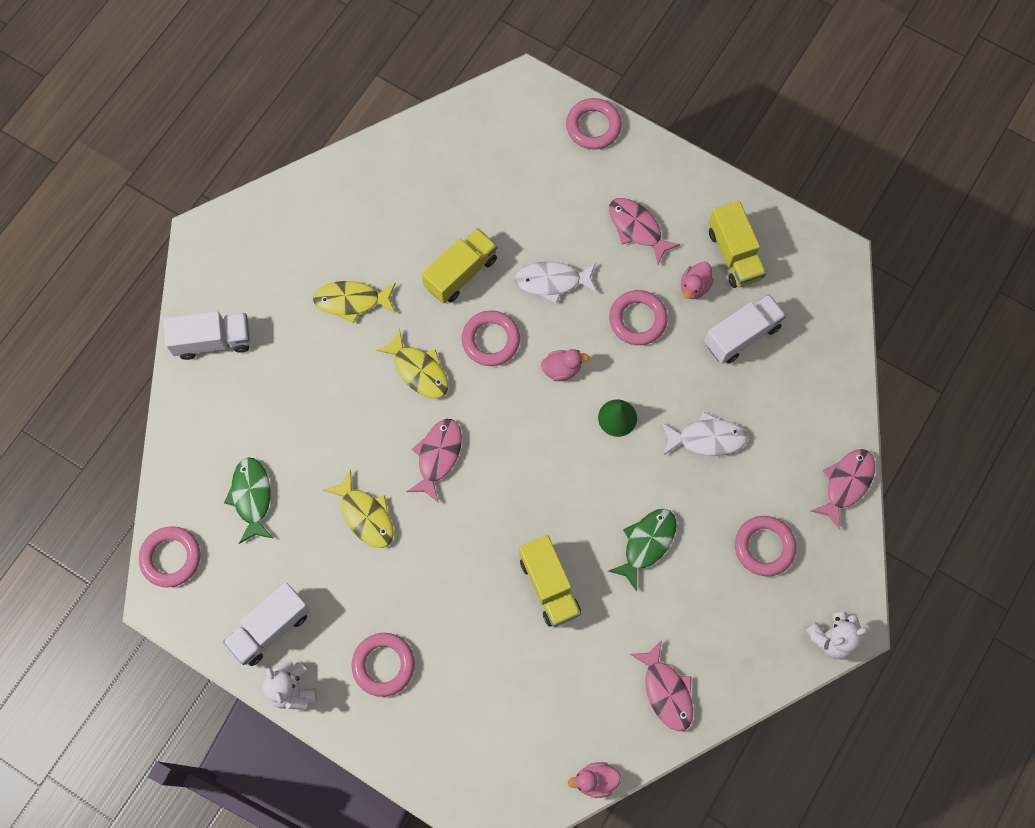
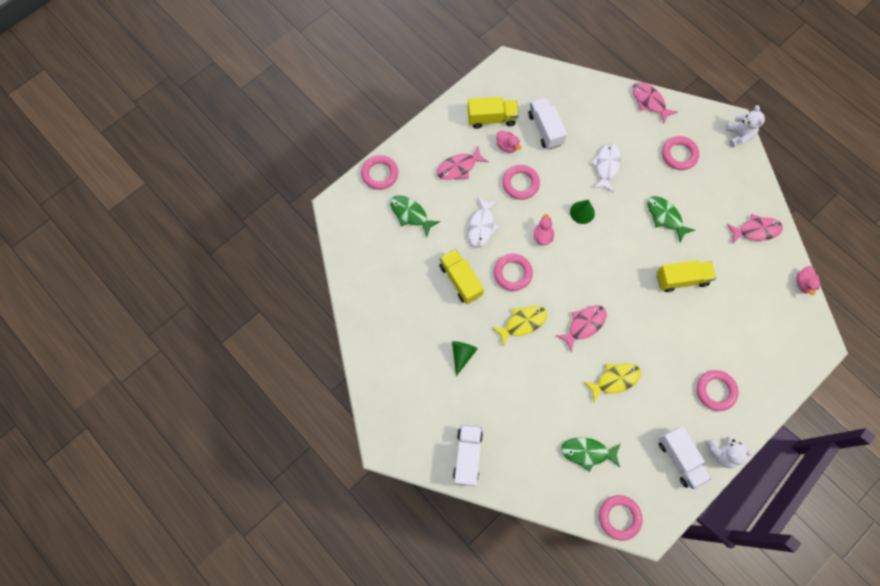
camera: 75 degrees left, 0 degrees up
(351, 301) = (462, 355): yellow fish -> green cone
(438, 456) = (584, 325): pink fish -> pink fish turned 105 degrees clockwise
(542, 182) = (410, 214): none -> green fish

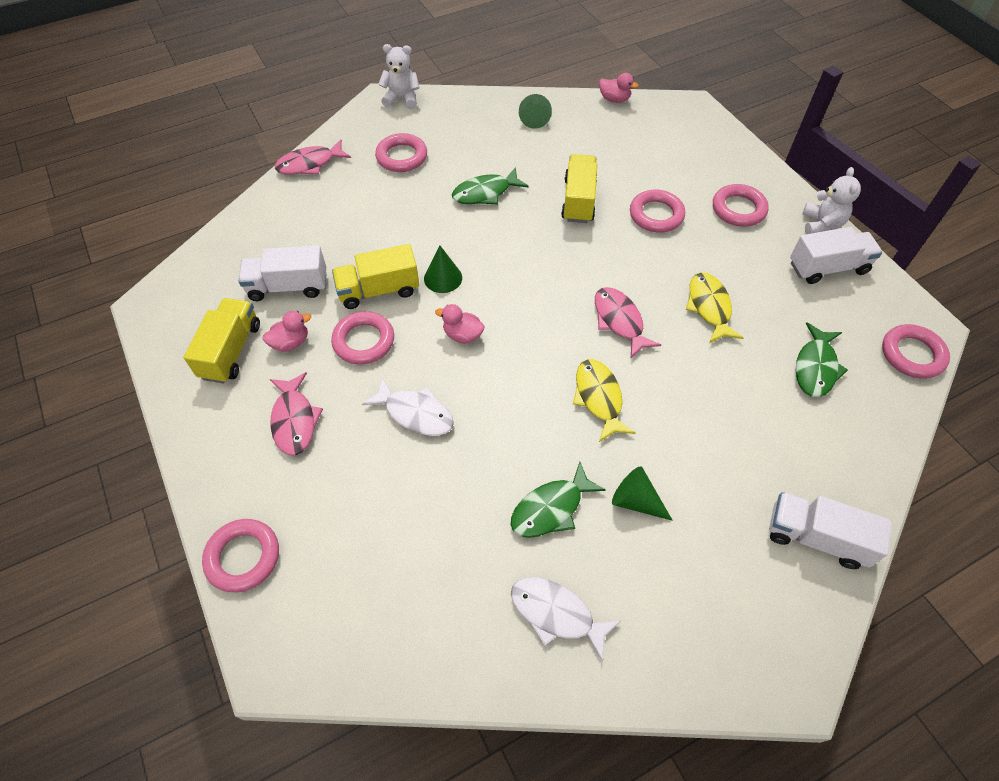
camera: 75 degrees left, 15 degrees down
(410, 214) = (348, 521): green fish -> green fish (551, 508)
(460, 280) = (501, 469): yellow truck -> yellow truck (379, 290)
(512, 273) = (512, 390): pink ring -> pink ring (656, 215)
(606, 166) = (383, 232): white fish -> white fish (556, 613)
(756, 230) = (534, 118): pink fish -> green cone

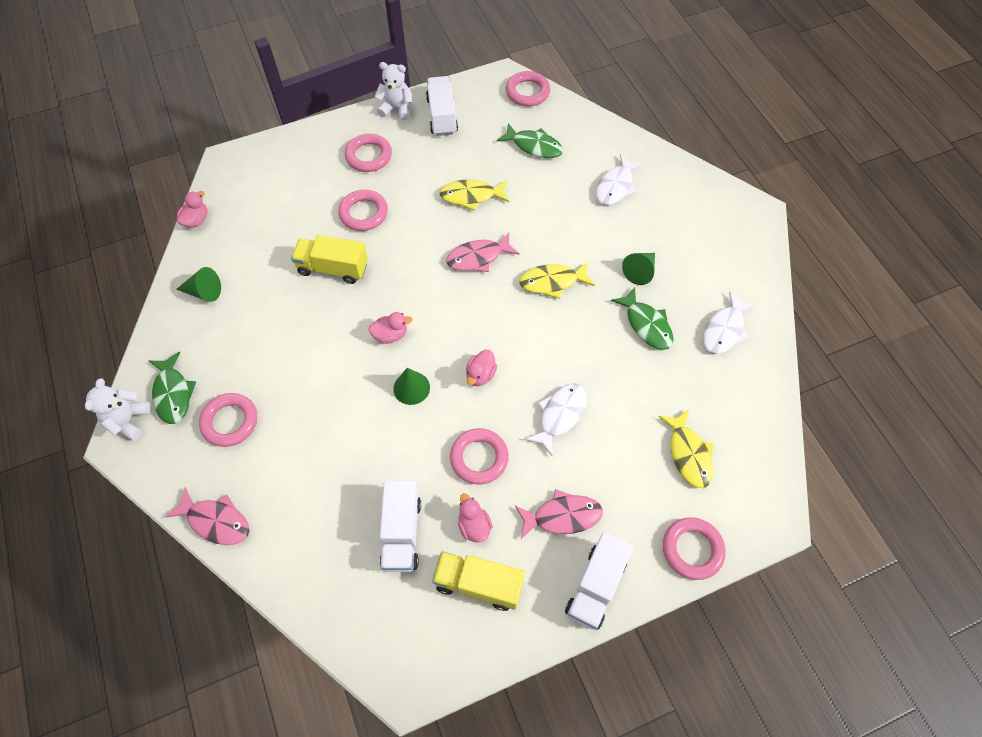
camera: 85 degrees left, 5 degrees up
(309, 164) = (216, 521): pink fish -> pink fish turned 45 degrees counterclockwise
(365, 557) = (688, 454): none -> yellow fish
(379, 290) = (419, 445): yellow truck -> none
(485, 193) = (305, 345): green fish -> green fish (173, 394)
(504, 255) = (391, 335): none -> pink duck
(778, 469) = (615, 186): none -> white fish
(816, 538) = (665, 178): white truck -> white truck (596, 586)

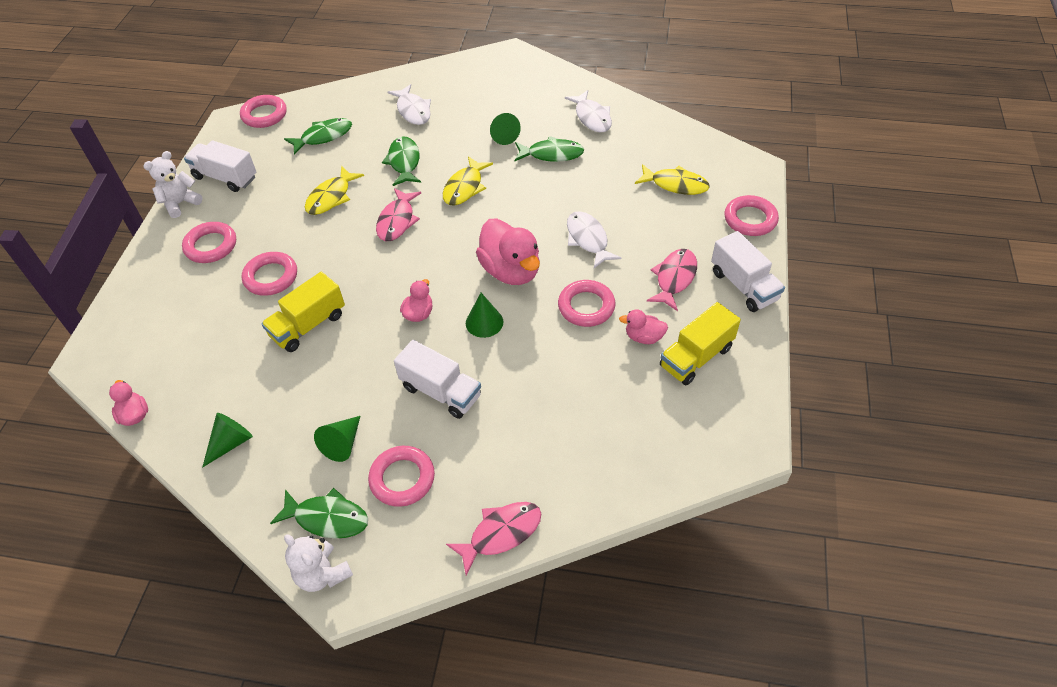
camera: 55 degrees left, 10 degrees down
(240, 362) = (342, 443): none -> green cone
(402, 533) = (616, 389): white truck -> white truck (441, 391)
(480, 375) = (511, 271): pink duck -> pink duck, size x1.99
(548, 219) = (404, 162): none -> green fish

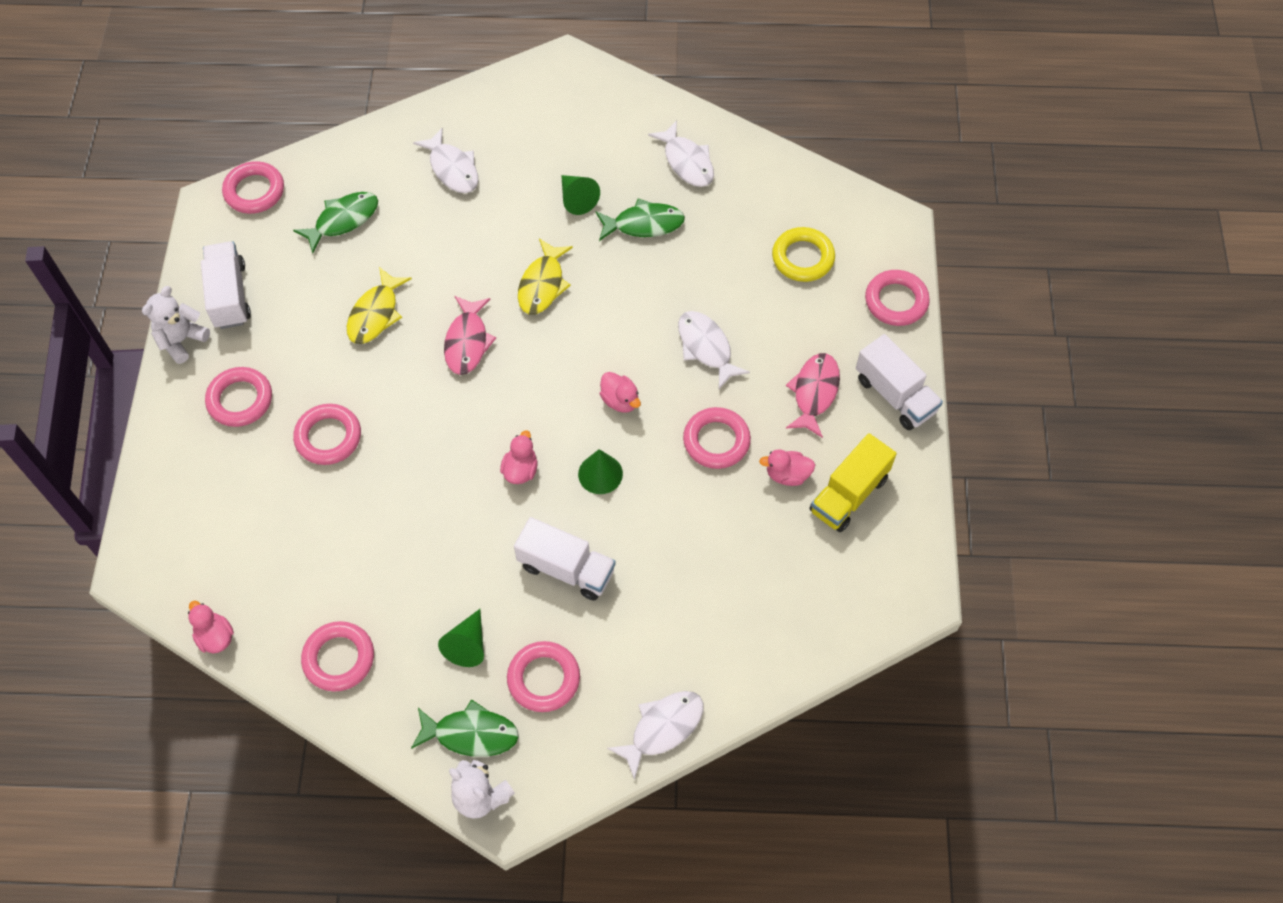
camera: 10 degrees left, 10 degrees up
(225, 177) = (229, 295): white truck -> white truck turned 60 degrees clockwise
(231, 443) = (339, 658): green cone -> pink ring
(308, 325) = (391, 499): yellow truck -> none
(404, 162) = (457, 252): green fish -> none
(501, 533) = (662, 728): pink fish -> white fish
(511, 271) = (620, 400): pink duck -> pink duck, size x0.50
(675, 185) = (802, 258): yellow fish -> yellow ring

